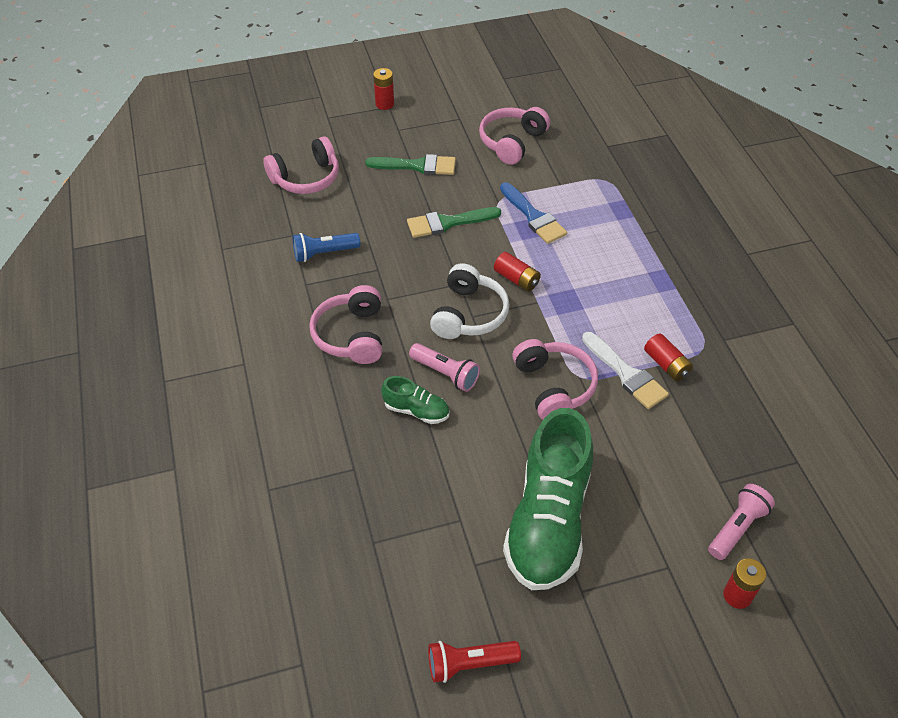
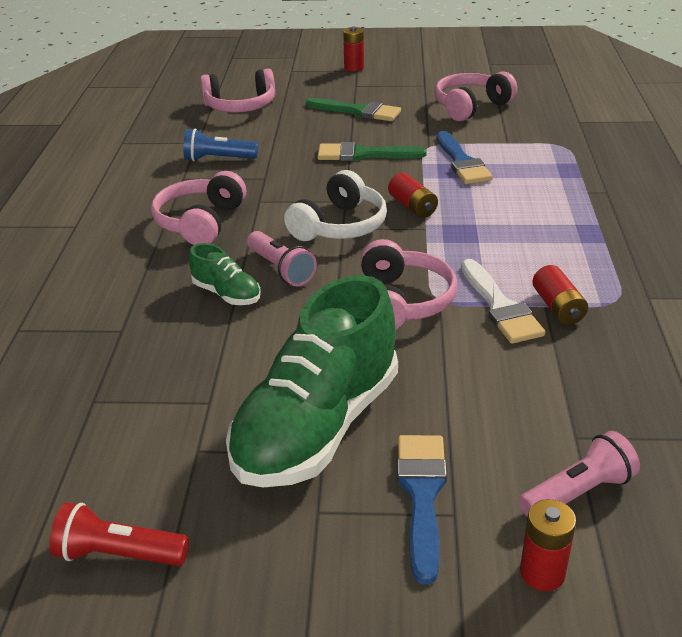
camera: 20 degrees right, 15 degrees down
(642, 558) = (422, 495): none -> blue brush

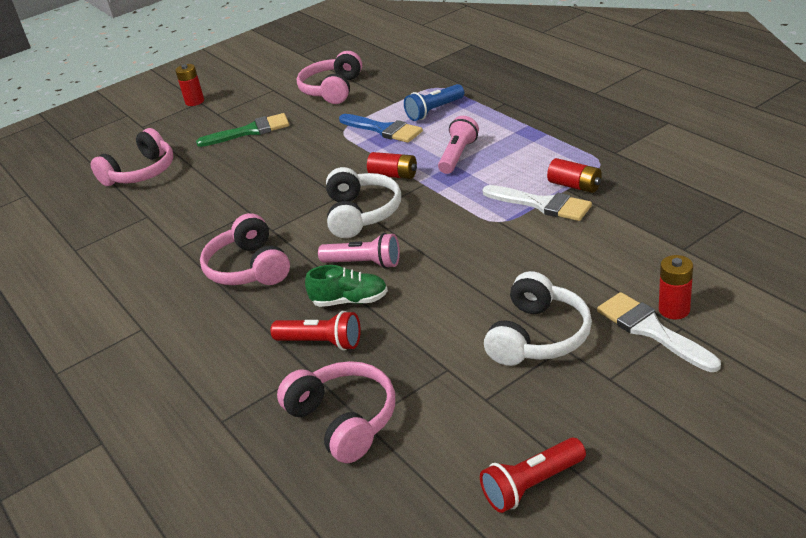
camera: 35 degrees left, 0 degrees up
(159, 314) = (321, 342): none -> red flashlight
(218, 159) = (188, 218): blue flashlight -> blue flashlight (434, 111)
(317, 427) = (538, 336): green shoe -> white headphones
(363, 154) = (303, 159): green brush -> none
(402, 302) = (478, 236): pink headphones -> pink headphones (344, 420)
(422, 495) = (652, 330): blue brush -> white brush
(542, 573) = (762, 324): red battery -> red battery (674, 310)
(578, 492) = (724, 275): pink flashlight -> pink flashlight (458, 155)

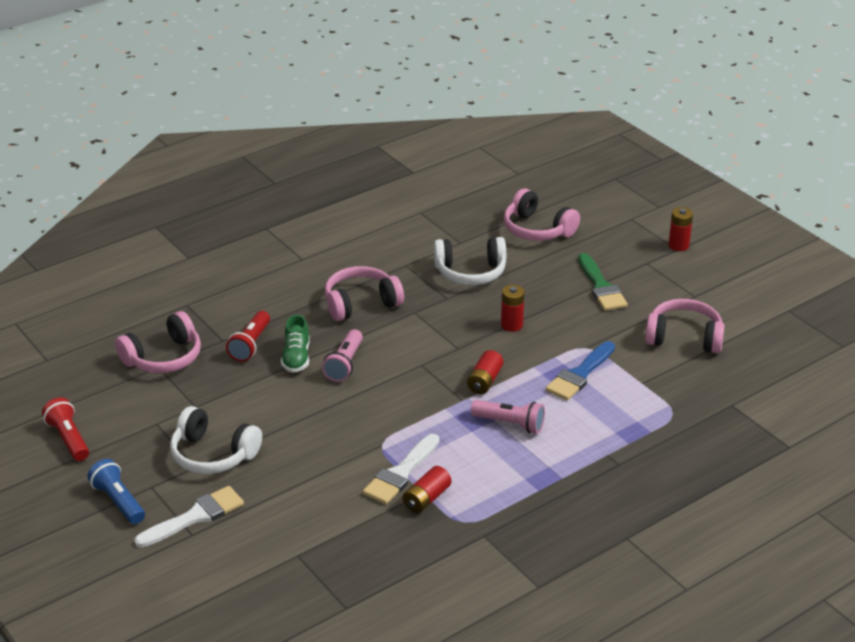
camera: 85 degrees right, 0 degrees up
(361, 214) = (422, 362): white headphones -> white headphones (470, 272)
(434, 111) = (613, 410): blue flashlight -> blue flashlight (118, 501)
(674, 310) = (215, 534): red battery -> red battery (511, 325)

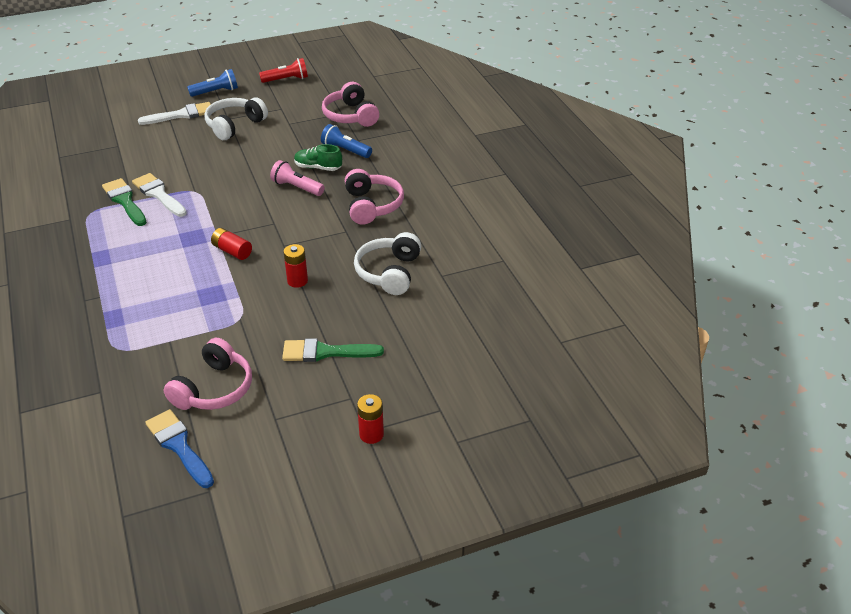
camera: 105 degrees right, 5 degrees up
(195, 517) = (181, 115): white brush -> white brush turned 90 degrees counterclockwise
(250, 345) = (345, 150): red flashlight -> blue flashlight
(426, 498) = (125, 201): red battery -> green brush
(510, 424) = (172, 254): pink flashlight -> none
(537, 229) = (444, 331): pink headphones -> none
(580, 374) = (206, 305): blue brush -> blue brush (179, 446)

